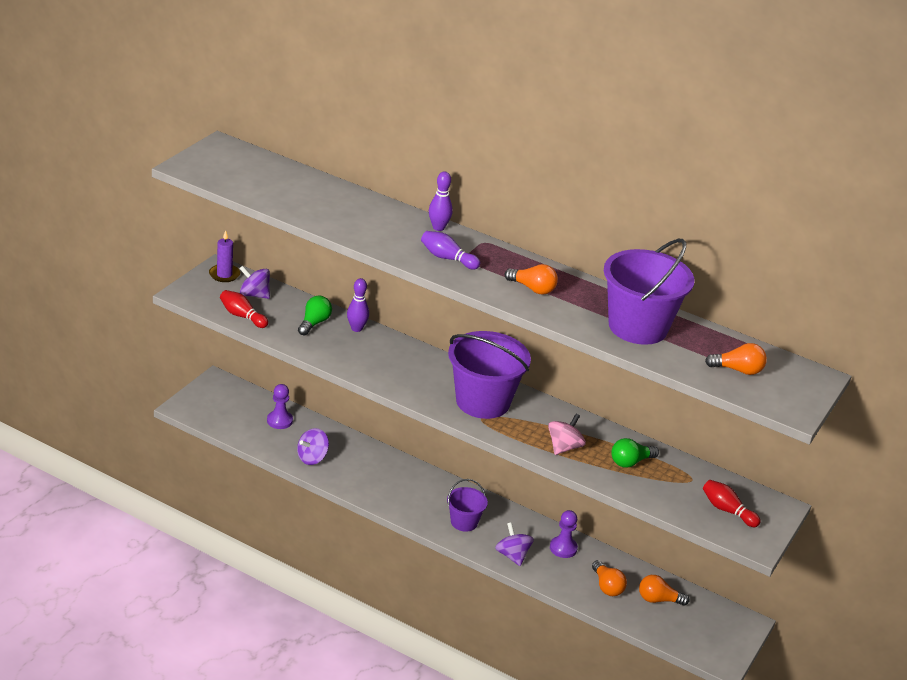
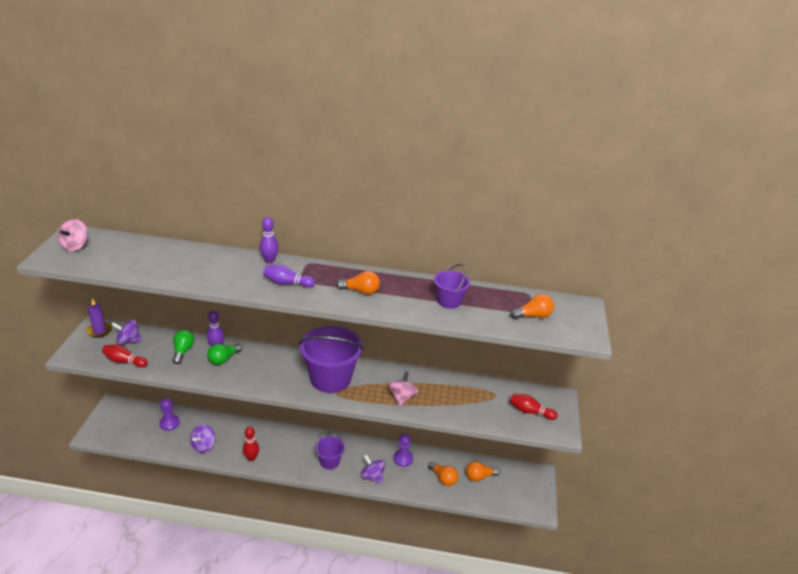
camera: 20 degrees left, 0 degrees up
(221, 159) = (75, 246): none -> pink spinning top
(366, 489) = (251, 458): none -> red bowling pin
(630, 462) = (451, 395): green light bulb -> green light bulb (223, 359)
(638, 327) = (449, 301): purple bucket -> purple bucket, size x0.52

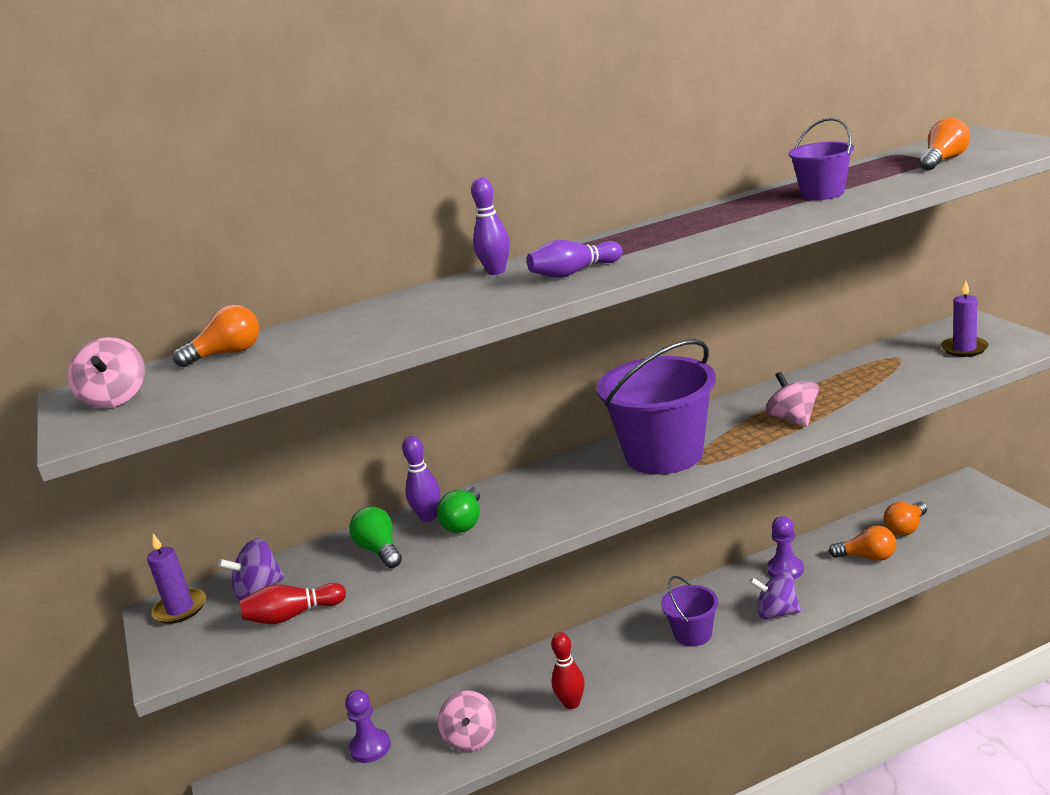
camera: 25 degrees left, 10 degrees down
(203, 446) = (471, 738): purple spinning top -> pink spinning top
(361, 291) = (693, 234): orange light bulb -> orange light bulb (227, 354)
(530, 412) = (964, 349): red bowling pin -> purple candle

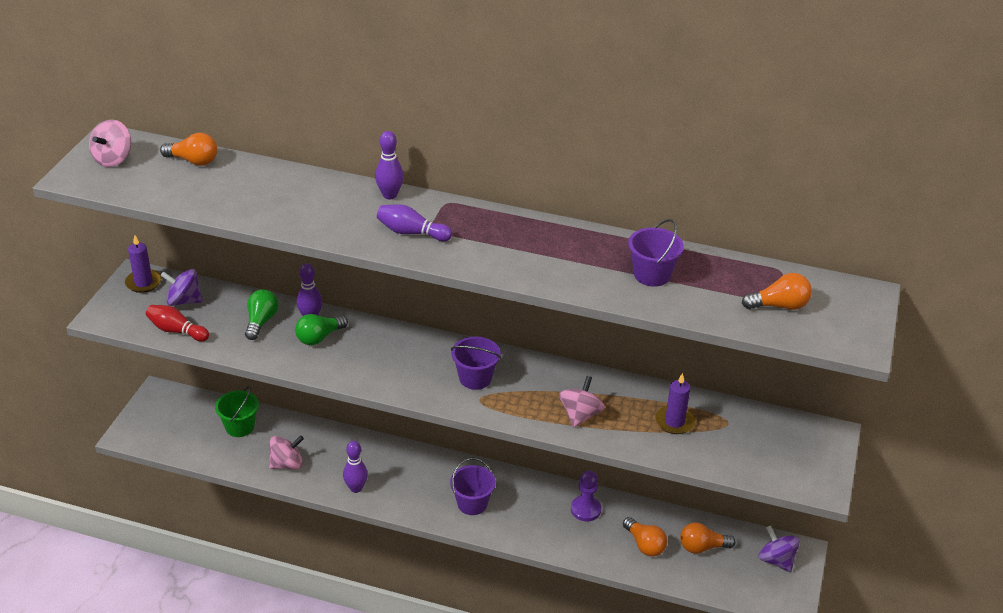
camera: 35 degrees right, 15 degrees up
(370, 747) = (240, 427): purple pawn -> green bucket
(471, 738) = (287, 464): pink spinning top -> pink spinning top turned 150 degrees counterclockwise
(571, 703) = (356, 488): red bowling pin -> purple bowling pin
(664, 455) = (475, 378): purple bucket -> purple bucket, size x0.52
(776, 612) = (535, 532): purple spinning top -> purple spinning top (776, 560)
(964, 349) = (777, 452): purple candle -> purple candle (674, 422)

